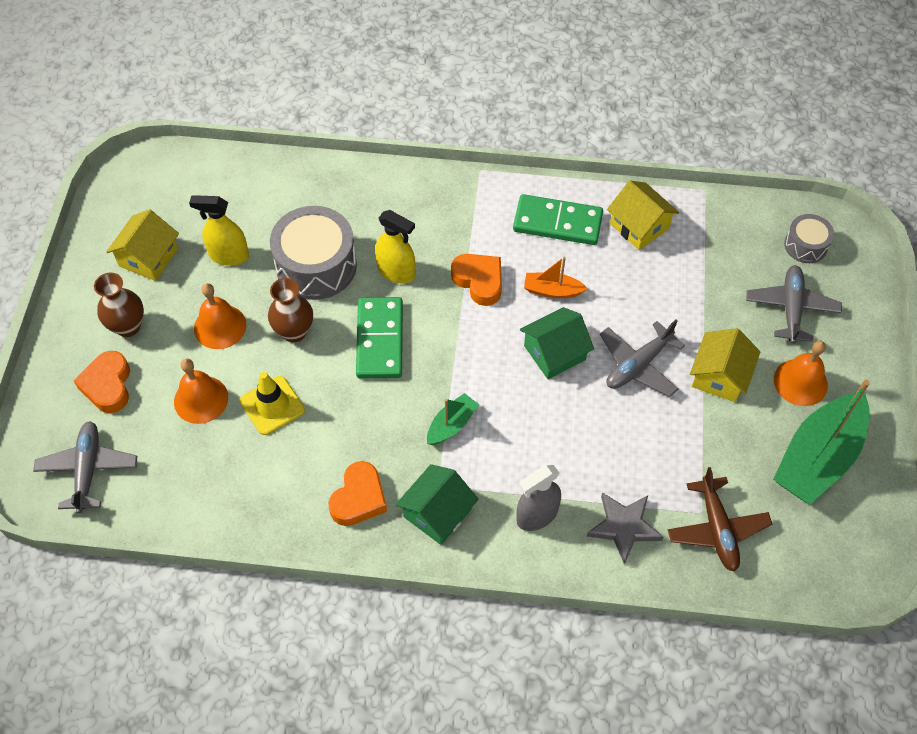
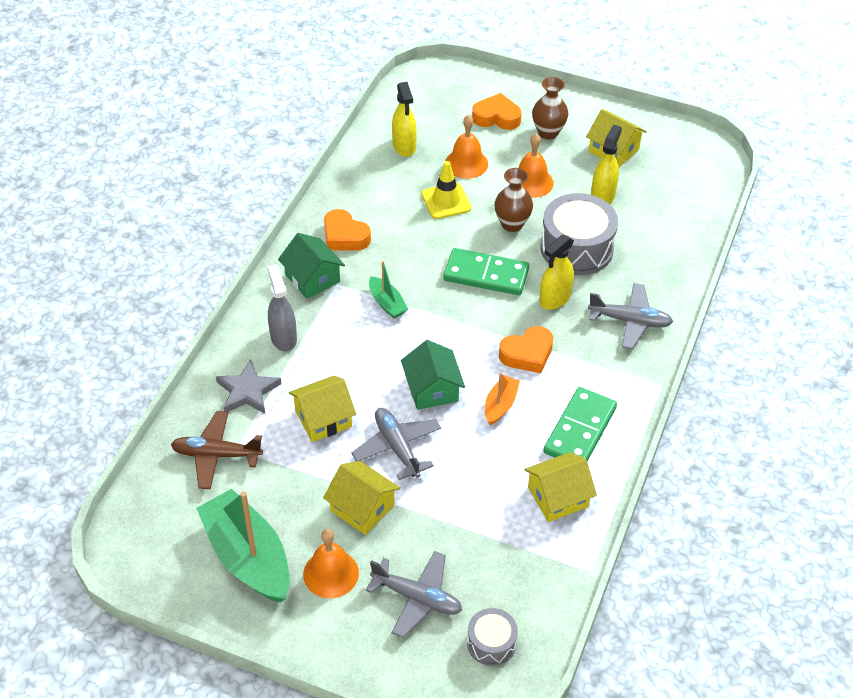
camera: 105 degrees right, 10 degrees down
(88, 470) = (428, 101): grey plane -> grey plane (630, 321)
(183, 475) = (404, 146): none -> yellow spray bottle
(630, 441) = (323, 419): none -> yellow house

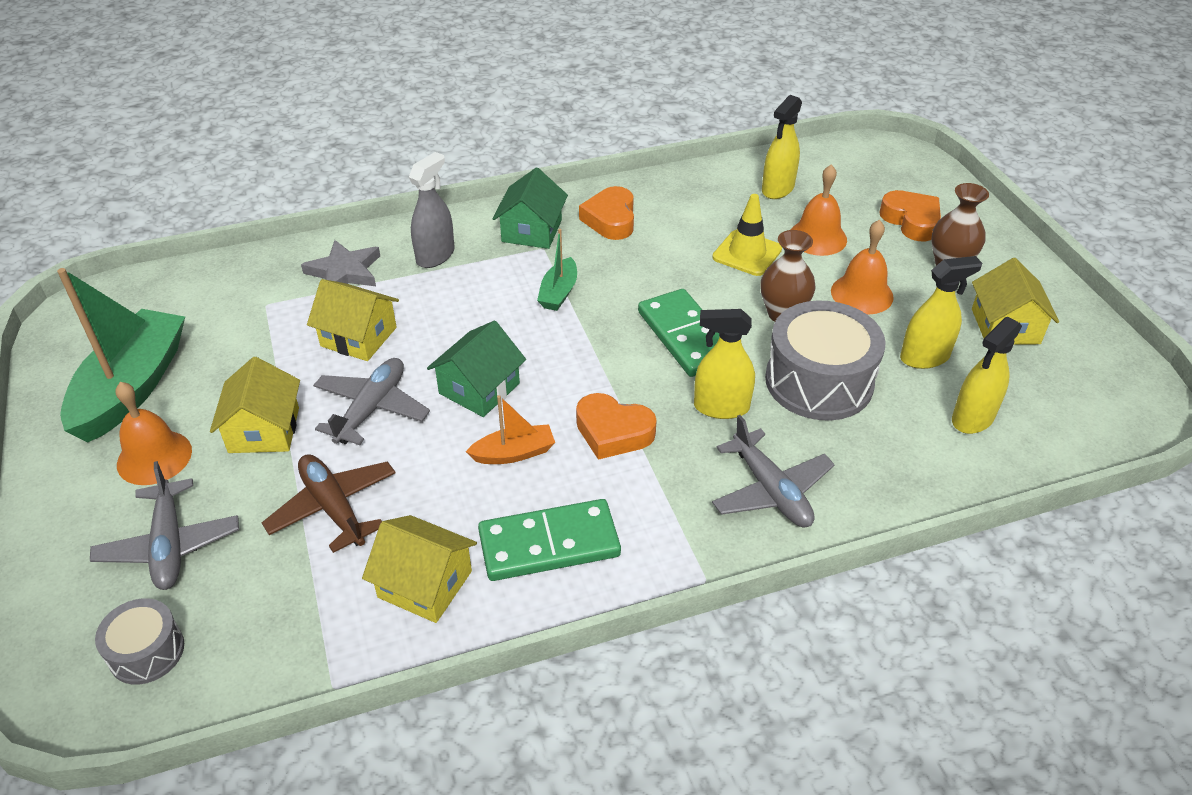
camera: 50 degrees right, 5 degrees down
(216, 455) = (246, 297): brown plane -> brown plane (333, 508)
(660, 213) = (972, 418): none -> yellow spray bottle

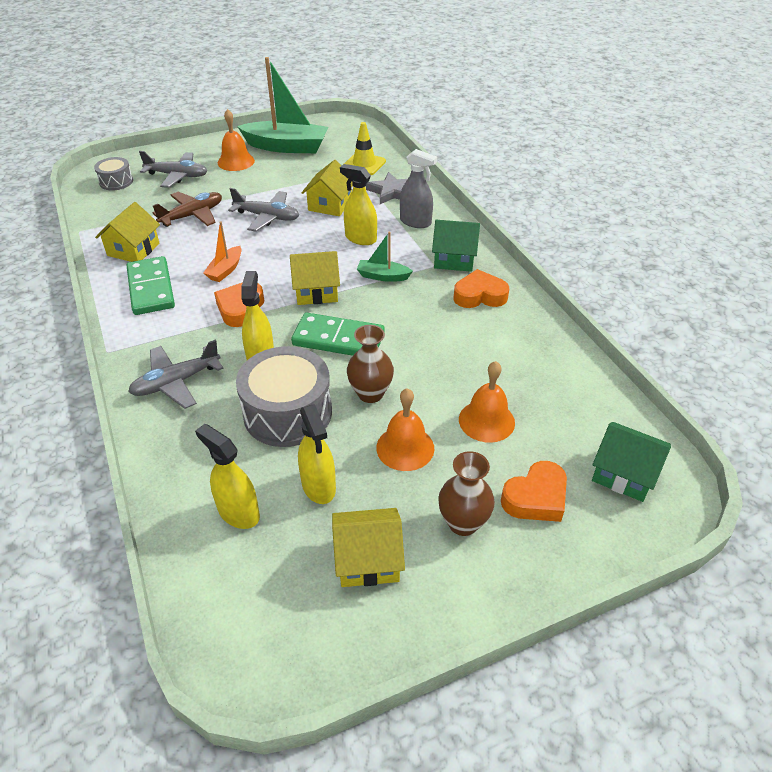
camera: 85 degrees right, 0 degrees up
(169, 545) = (177, 176): grey plane -> grey plane turned 150 degrees counterclockwise
(264, 430) = (252, 187): yellow house -> yellow house (316, 291)
(479, 388) = (283, 252): green house -> green house (624, 473)
(514, 453) = (225, 270): orange boat -> orange boat turned 45 degrees clockwise
(686, 336) = (338, 339): green domino -> green domino turned 45 degrees clockwise
(747, 253) = (451, 373): yellow traffic cone -> yellow traffic cone (364, 164)
(777, 189) = (559, 395): yellow spray bottle -> yellow spray bottle (360, 238)

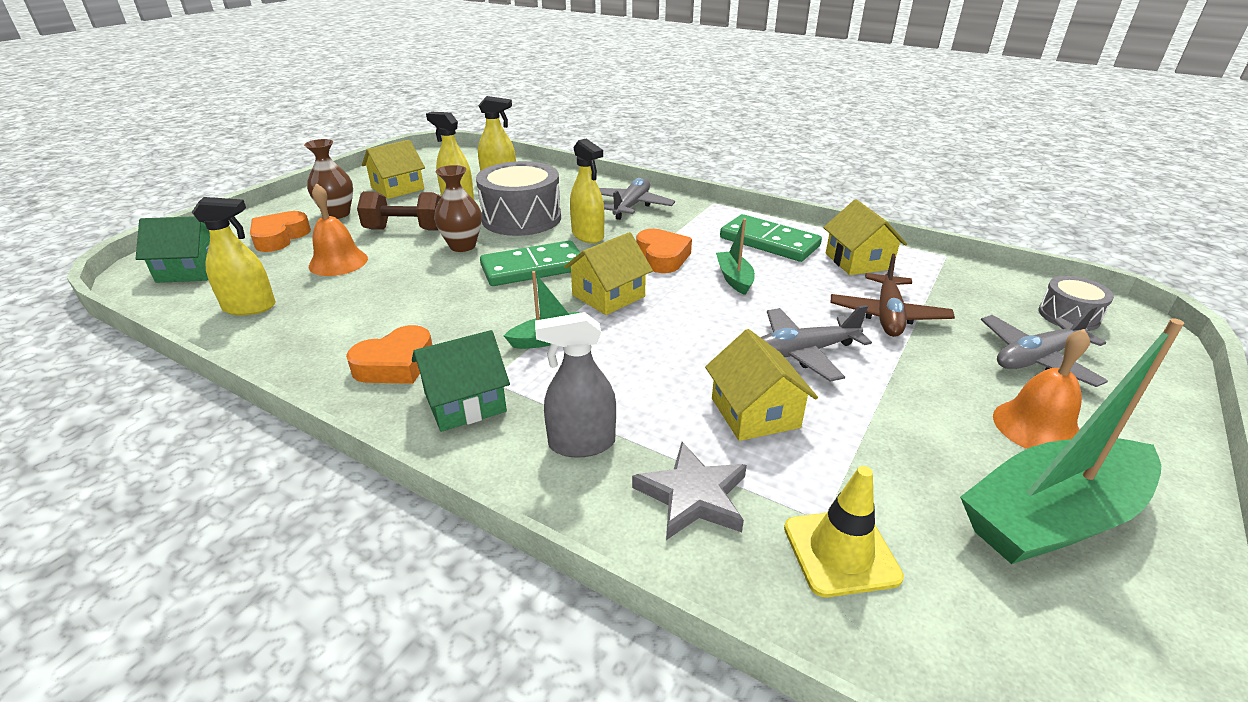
camera: 145 degrees right, 10 degrees down
(225, 270) = (734, 279): orange boat -> green boat
(360, 238) = (635, 376): yellow spray bottle -> yellow spray bottle (250, 307)
(405, 448) = (406, 229): orange bell -> brown dumbbell

